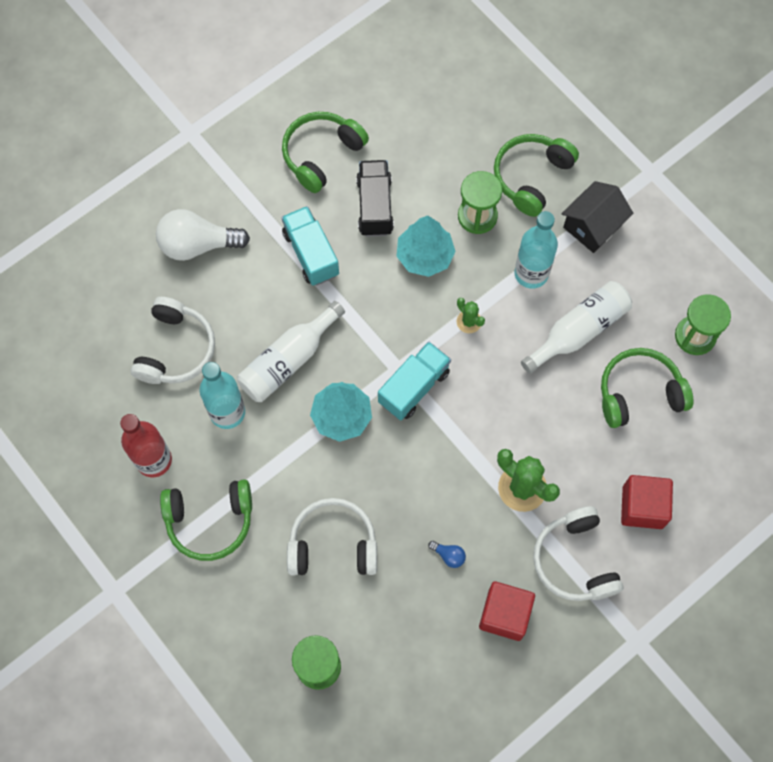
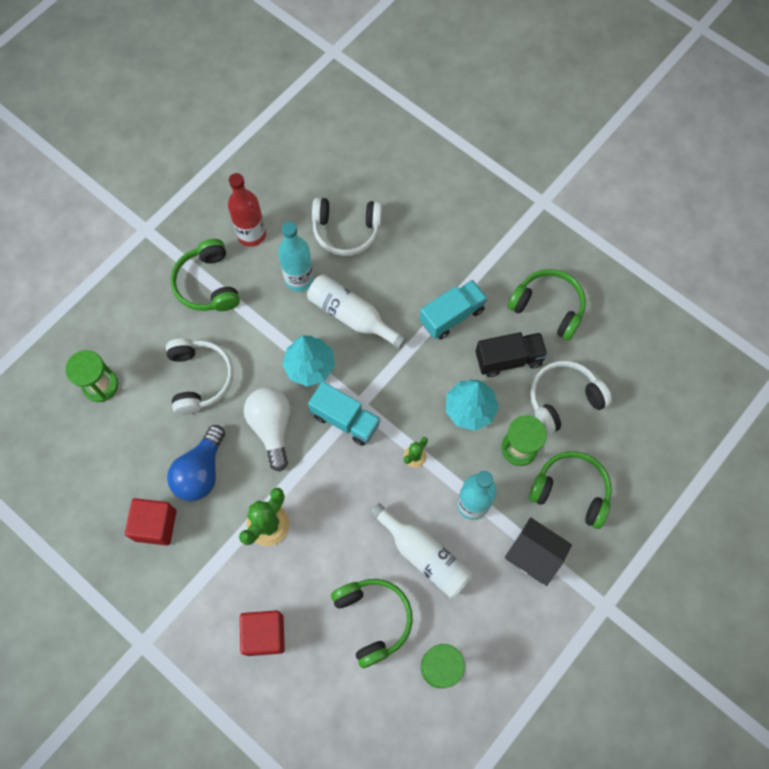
camera: 80 degrees right, 0 degrees up
(198, 245) = (441, 228): white light bulb -> white light bulb (272, 427)
(448, 555) = (201, 471): blue light bulb -> blue light bulb, size x2.43
(574, 560) = (208, 579): white headphones -> white headphones (563, 399)

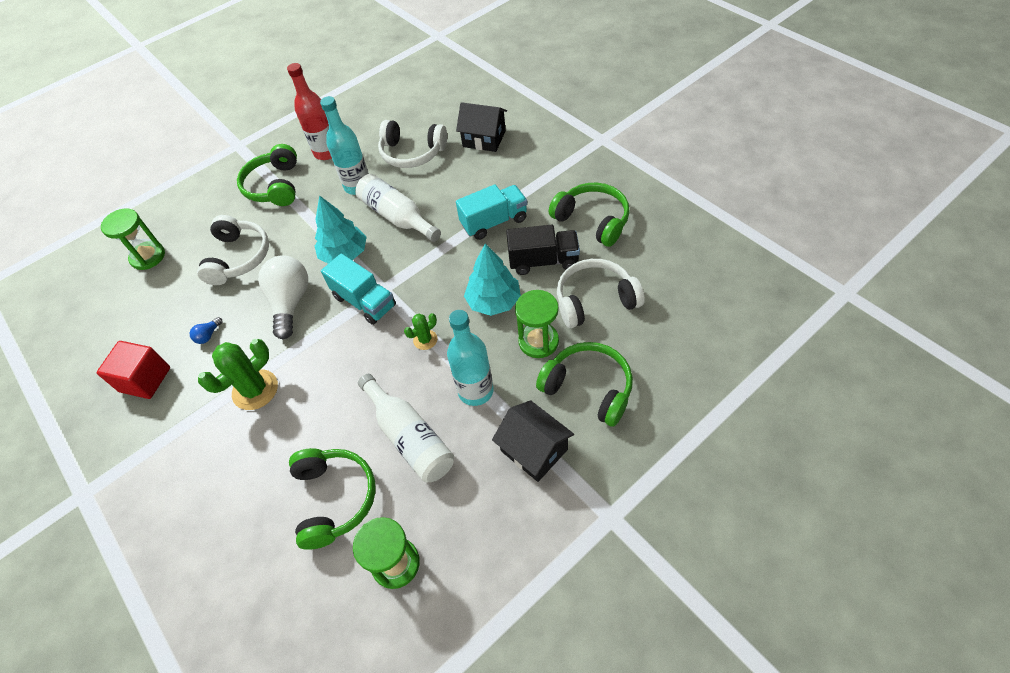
camera: 15 degrees right, 15 degrees down
(201, 471) = (208, 335): blue light bulb -> blue light bulb, size x0.41
(264, 634) = (211, 500): red cube -> none
(419, 207) = (484, 139): none -> black house

